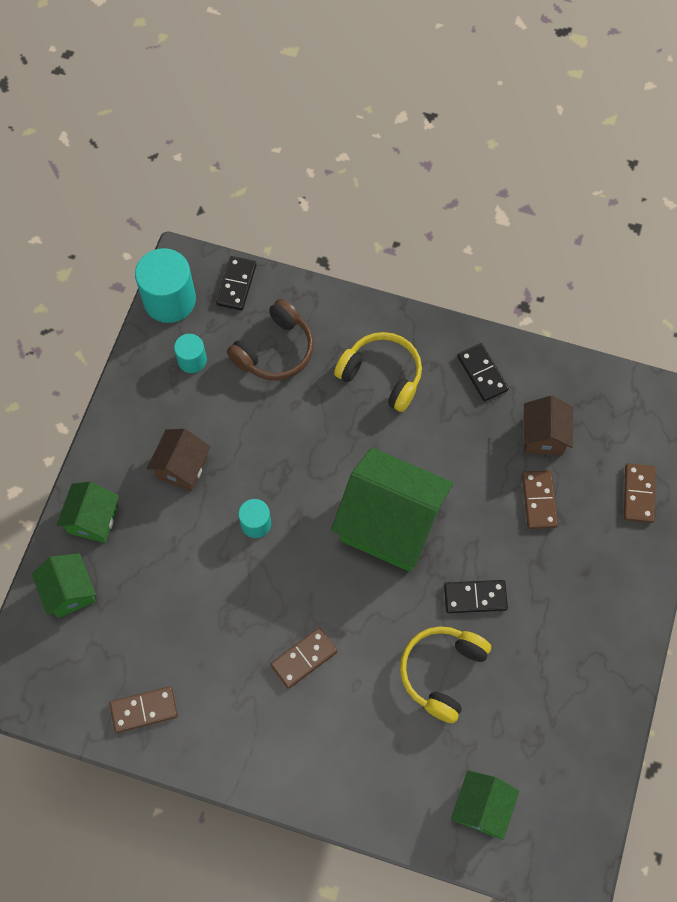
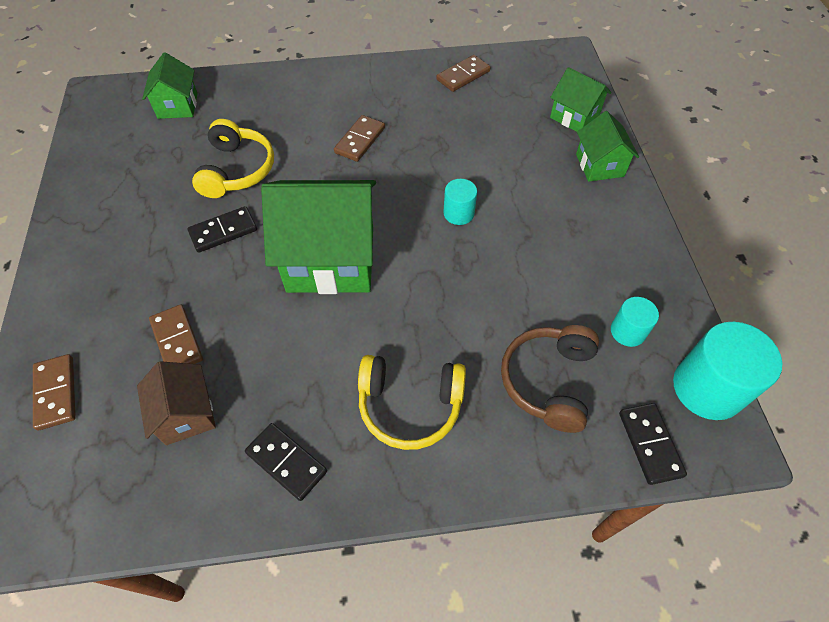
camera: 155 degrees right, 10 degrees down
(182, 467) = (558, 231): brown house -> none

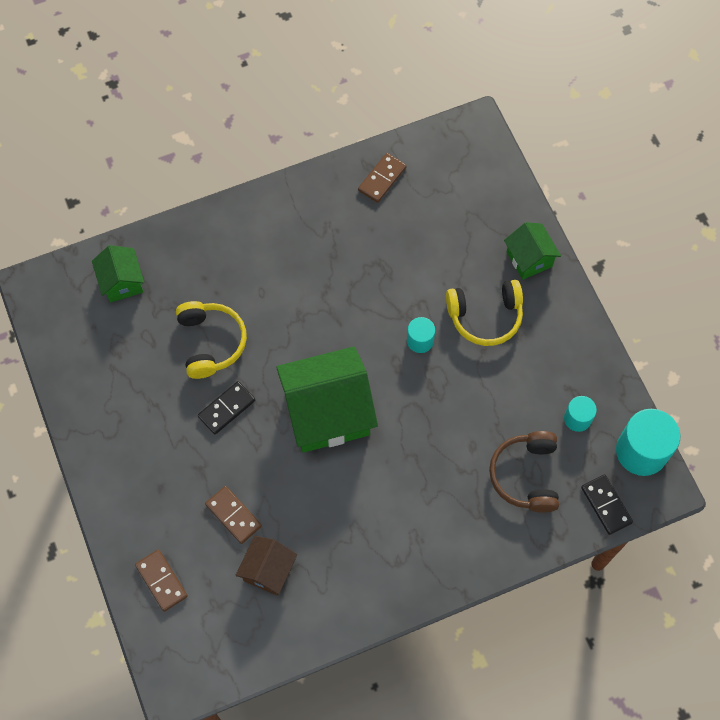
camera: 15 degrees left, 10 degrees up
(186, 414) = (268, 571): brown house -> brown house turned 60 degrees clockwise
(286, 462) = (355, 585): black domino -> none
(360, 140) = (309, 282): brown domino -> none
(410, 406) = (430, 521): yellow headphones -> yellow headphones (485, 317)
(574, 116) = (497, 206): green house -> none

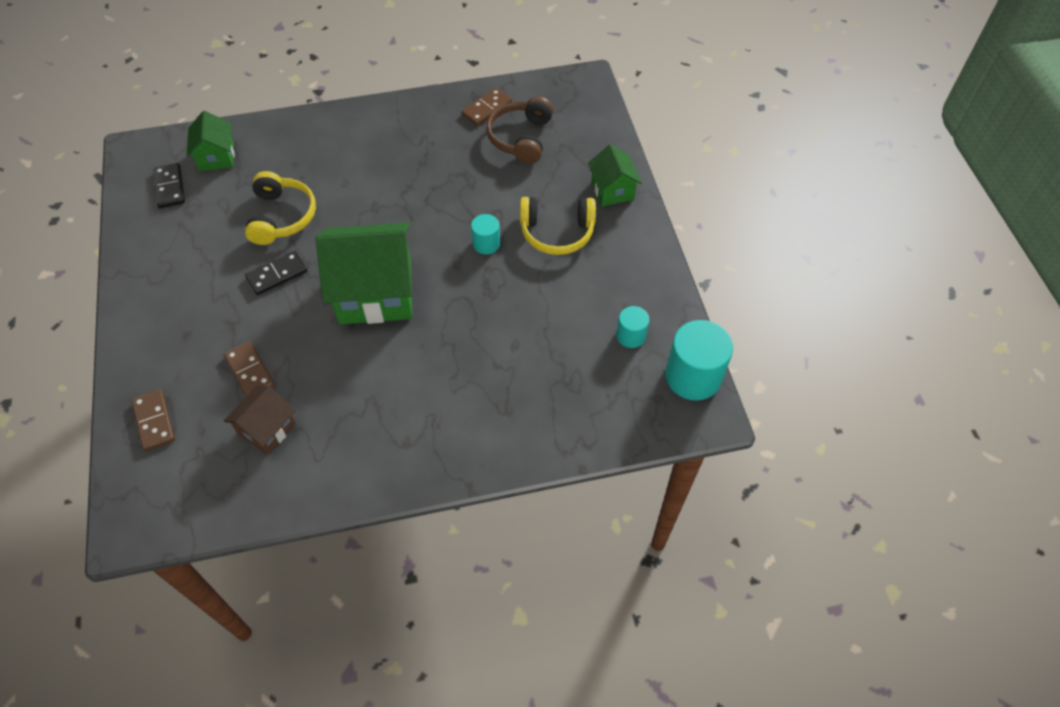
camera: 10 degrees right, 10 degrees down
(525, 475) = (564, 380): brown headphones -> brown headphones (521, 138)
(606, 505) = (644, 422): black domino -> black domino (170, 187)

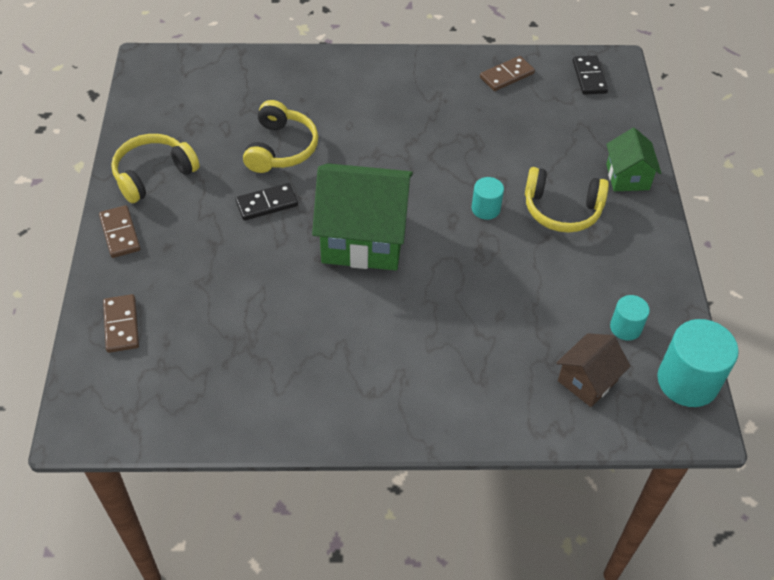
camera: 10 degrees right, 5 degrees down
(160, 264) = (153, 174): none -> yellow headphones
(170, 187) = (175, 102): black domino -> black domino (589, 77)
(216, 157) = (226, 81): green house -> none
(249, 371) = (224, 293): brown domino -> brown domino (120, 233)
(267, 429) = (232, 353): brown house -> brown house (587, 381)
(521, 138) = (538, 109): brown headphones -> none

